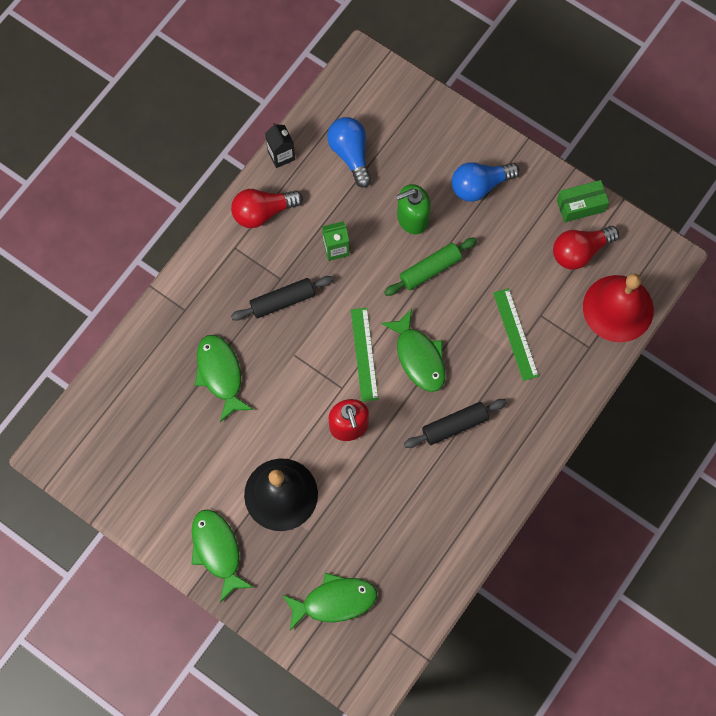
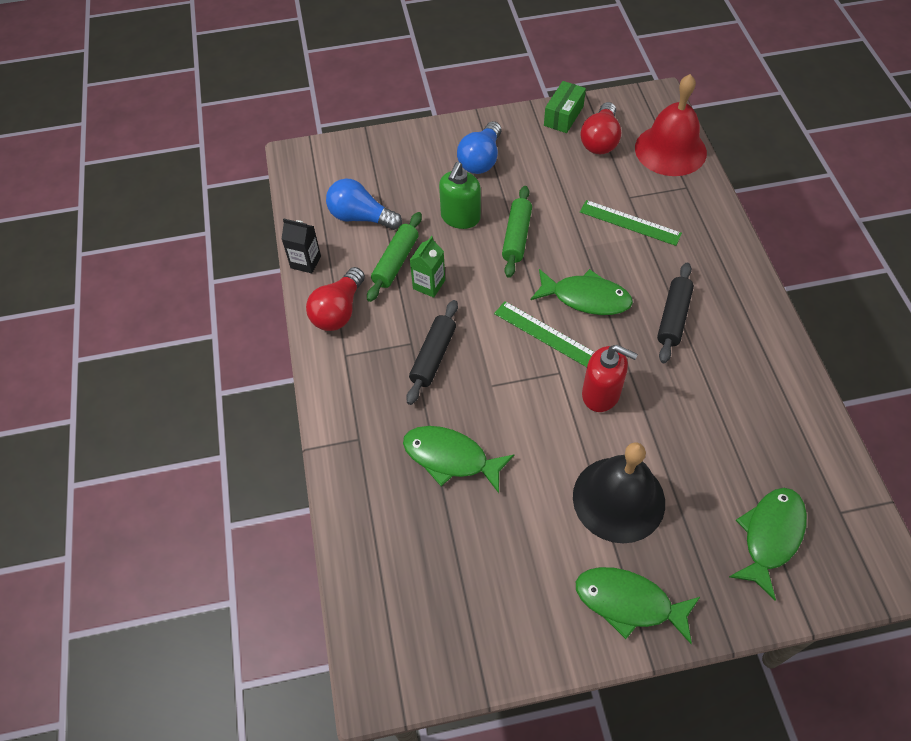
camera: 45 degrees left, 15 degrees down
(334, 211) = (396, 262): none -> green rolling pin

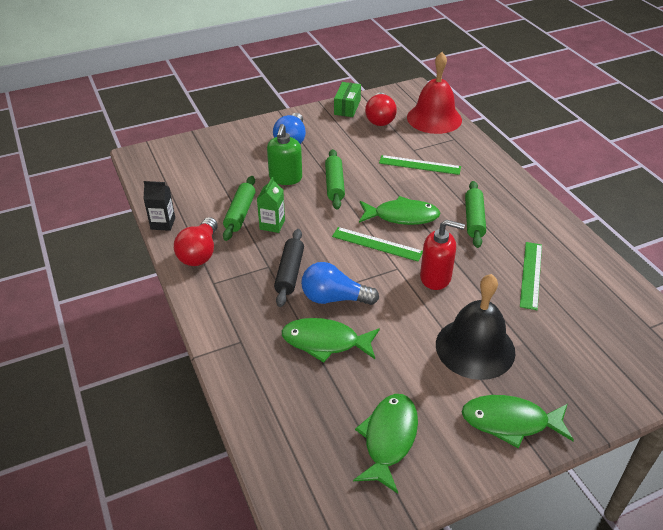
camera: 15 degrees left, 15 degrees down
(360, 217) = (203, 188): blue light bulb -> blue light bulb (334, 298)
(673, 317) = (474, 219): black rolling pin -> green rolling pin
(718, 411) = (531, 275): none -> green ruler
(770, 536) = (604, 353): green fish -> green fish (389, 438)

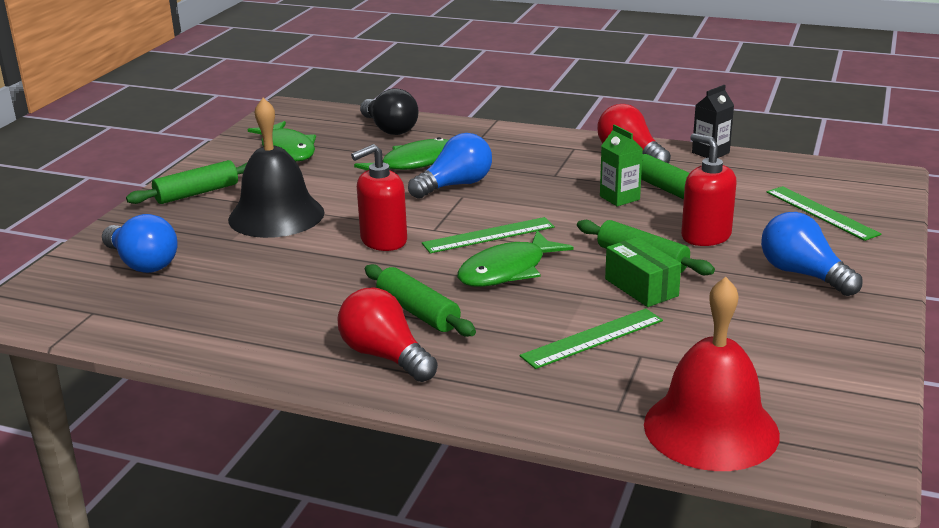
camera: 135 degrees right, 15 degrees down
(279, 408) = (389, 129): none -> black light bulb
(285, 178) = (705, 236): green soap dispenser -> red soap dispenser
(290, 273) = (526, 180): black rolling pin -> none
(347, 107) = (860, 362): green box -> green box (641, 287)
(380, 118) = (780, 374): red light bulb -> red light bulb (385, 356)
(510, 422) = (197, 193): green fish -> green rolling pin
(531, 275) = (278, 293): green ruler -> green ruler (821, 213)
(598, 355) = (142, 263): none -> blue light bulb

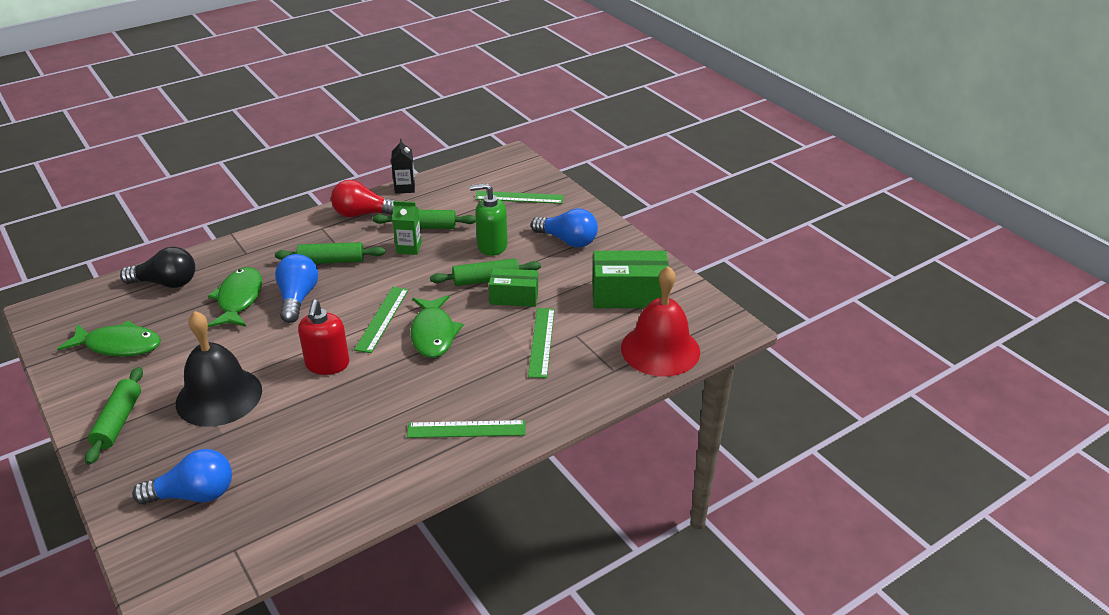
camera: 55 degrees left, 10 degrees up
(385, 356) = (466, 429): red light bulb -> green ruler
(418, 312) = (434, 392): green rolling pin -> green rolling pin (331, 261)
(705, 236) = (492, 246): red soap dispenser -> green soap dispenser
(777, 359) = (629, 295): none -> green box
(803, 274) = (567, 240): blue light bulb -> blue light bulb turned 150 degrees counterclockwise

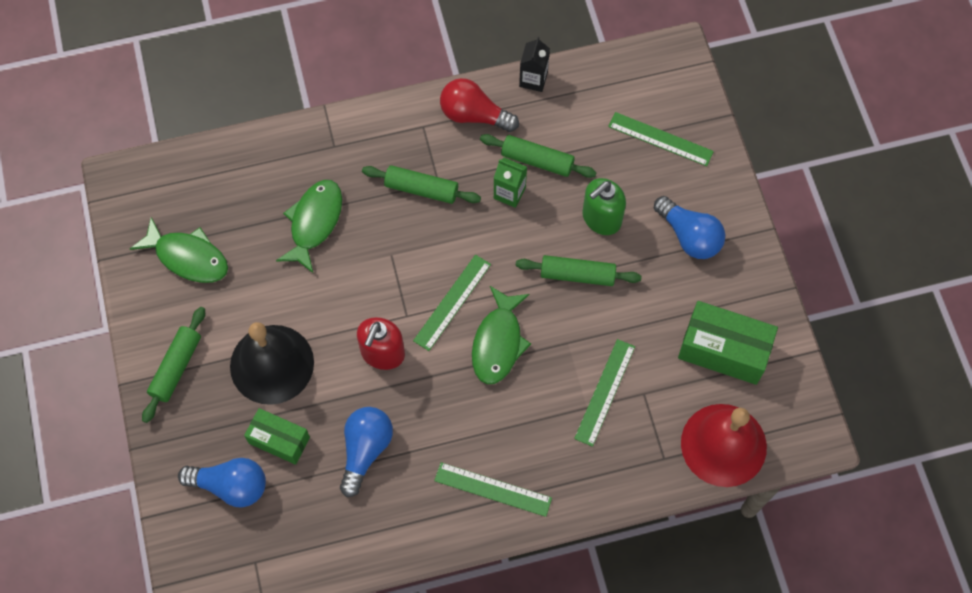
camera: 20 degrees right, 30 degrees up
(166, 283) = (245, 172): black light bulb -> none
(298, 298) = (373, 241): blue light bulb -> blue light bulb (365, 450)
(492, 246) = (601, 218): green soap dispenser -> green soap dispenser turned 60 degrees counterclockwise
(514, 297) = (598, 313): green box -> green box (279, 440)

